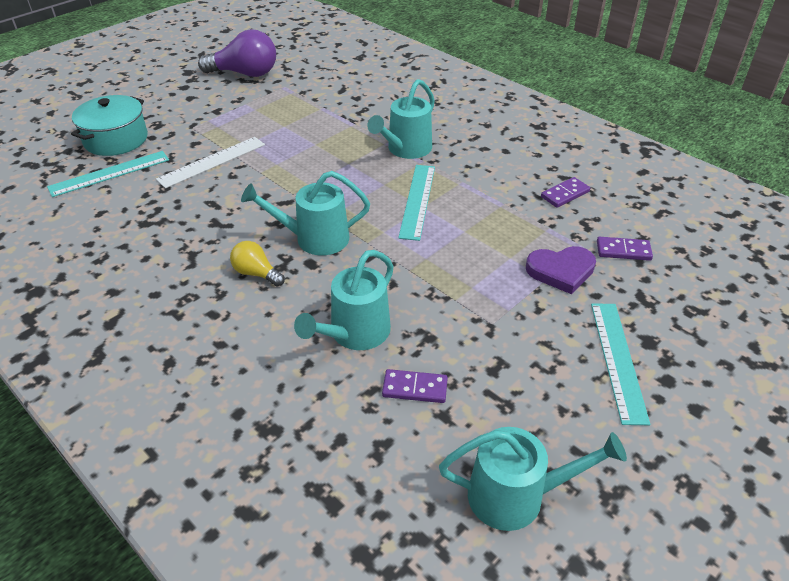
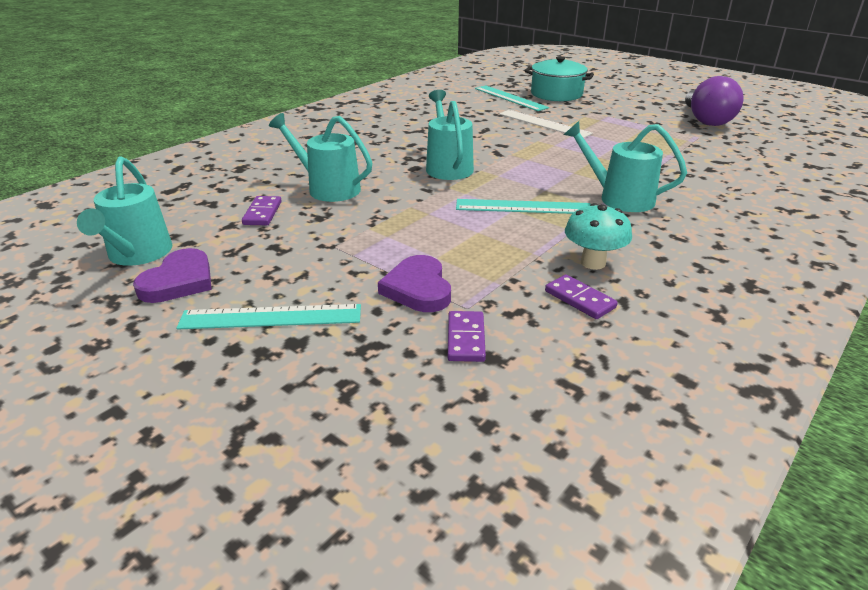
camera: 85 degrees right, 10 degrees down
(256, 273) = (399, 151): yellow light bulb -> none
(514, 180) = (593, 263): none -> turquoise mushroom
(569, 441) = (179, 281): none -> purple heart

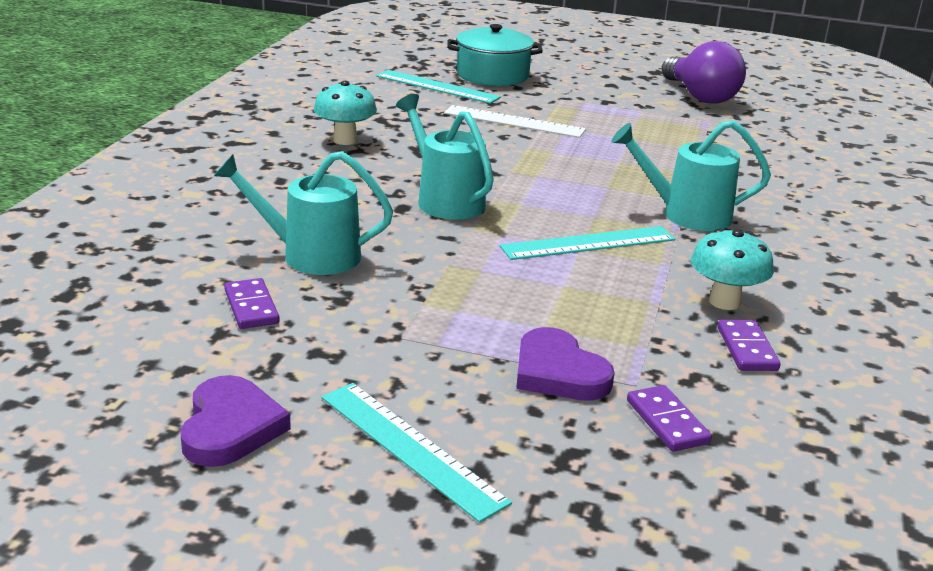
camera: 25 degrees left, 5 degrees down
(137, 255) = (123, 402): turquoise watering can -> none
(271, 317) = (410, 448): turquoise ruler -> turquoise ruler turned 75 degrees clockwise
(417, 124) = (345, 140): none -> turquoise mushroom
(579, 299) = (746, 349): purple domino -> purple domino turned 60 degrees clockwise

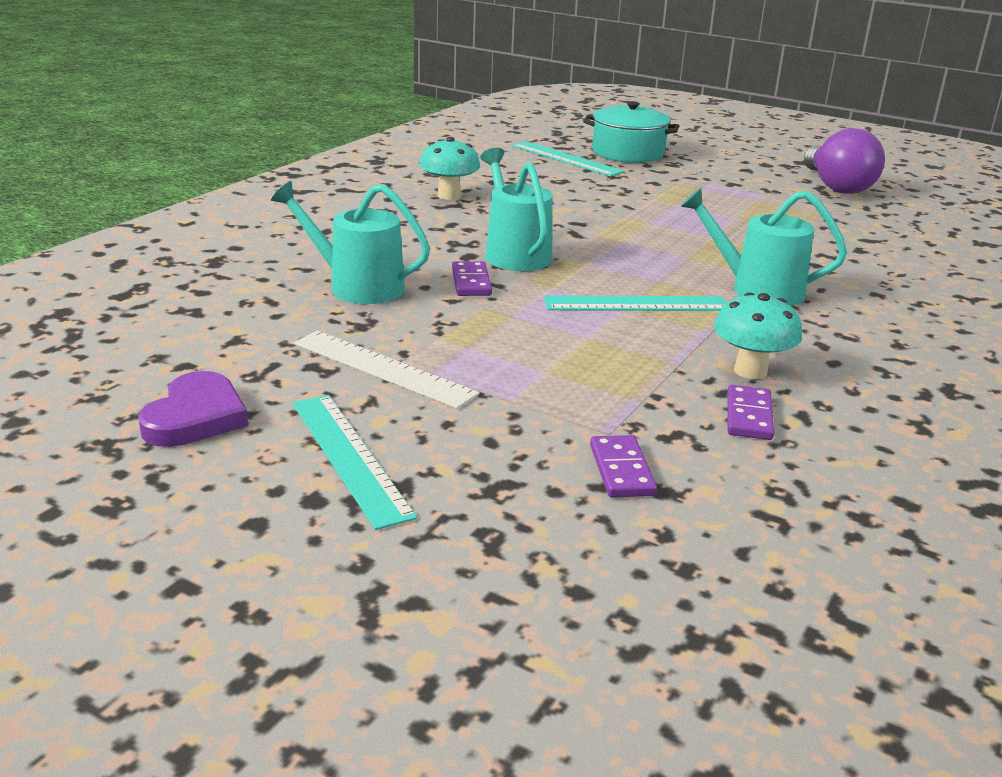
camera: 15 degrees right, 0 degrees up
(251, 307) = (276, 322): purple domino -> purple domino (471, 282)
(514, 121) = (625, 193): white ruler -> white ruler (383, 368)
(558, 372) = (535, 412): purple heart -> none

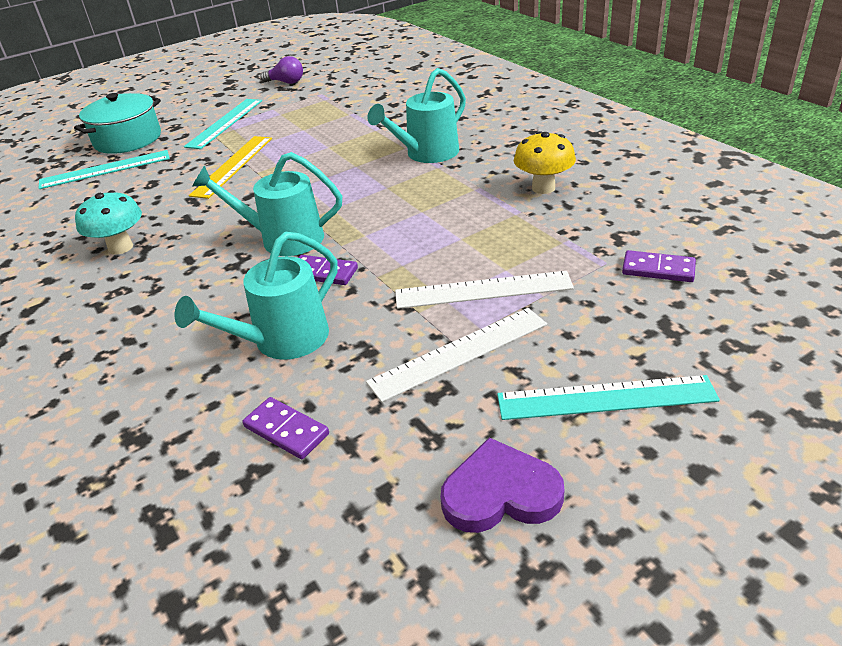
camera: 60 degrees left, 10 degrees up
(195, 417) = (500, 493): purple heart -> purple heart turned 45 degrees counterclockwise
(497, 365) = (483, 290): none -> white ruler
(626, 204) = (233, 166): none -> yellow ruler
(636, 304) = (418, 205): turquoise ruler -> turquoise ruler (225, 123)
(748, 416) = (602, 204): purple domino -> purple domino (286, 430)
(750, 371) = (543, 188): turquoise mushroom -> yellow mushroom
(836, 186) = (286, 82): purple light bulb -> purple light bulb, size x0.54

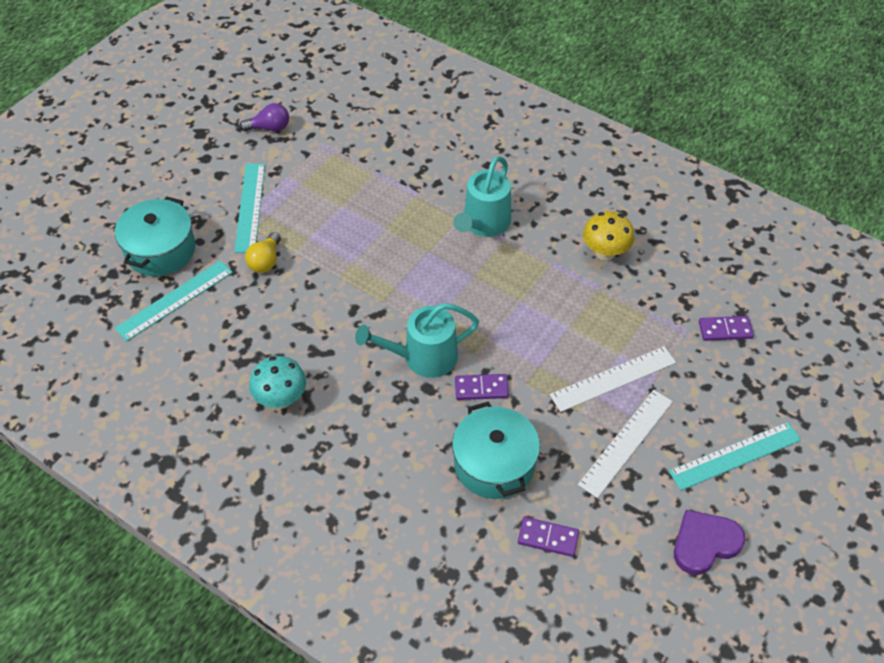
camera: 25 degrees left, 15 degrees up
(204, 155) = (265, 261): none -> yellow light bulb
(233, 166) = (307, 271): yellow ruler -> none
(282, 341) = (494, 464): turquoise watering can -> turquoise pot

